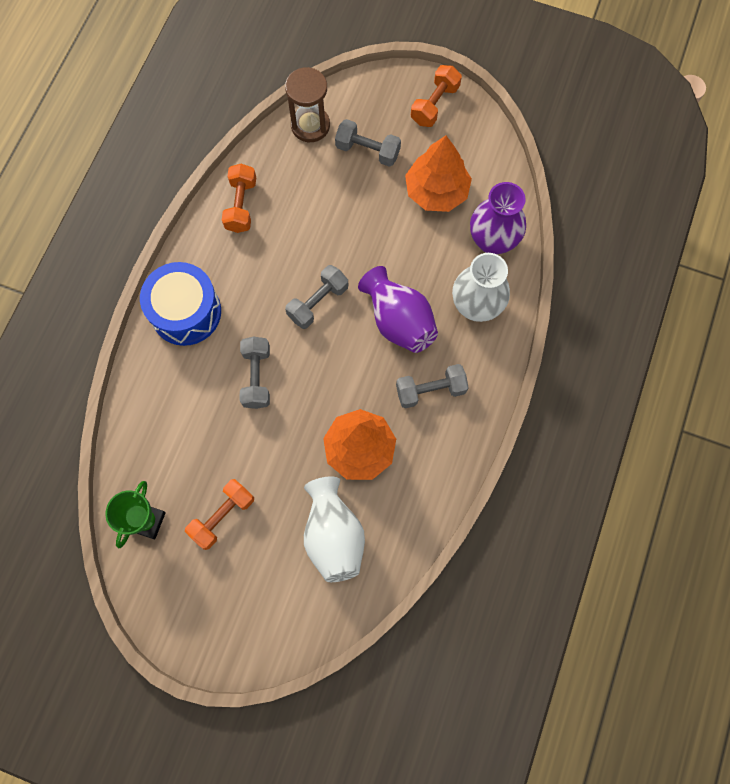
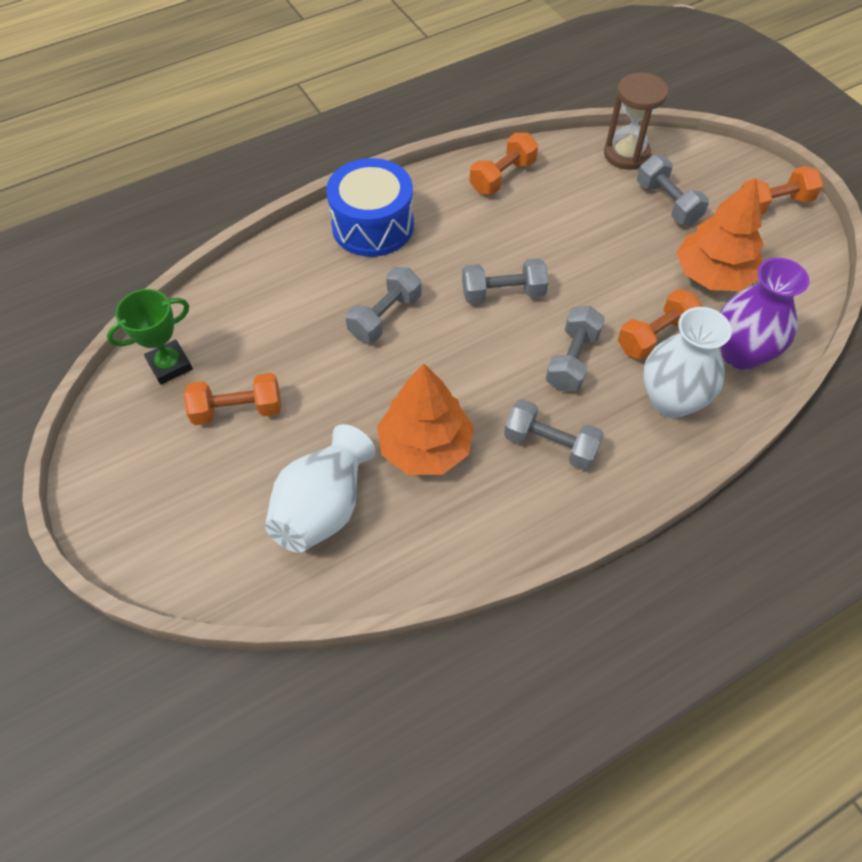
camera: 40 degrees right, 15 degrees down
(398, 321) = (572, 360): purple vase -> grey dumbbell
(435, 265) = (655, 336): none -> orange dumbbell

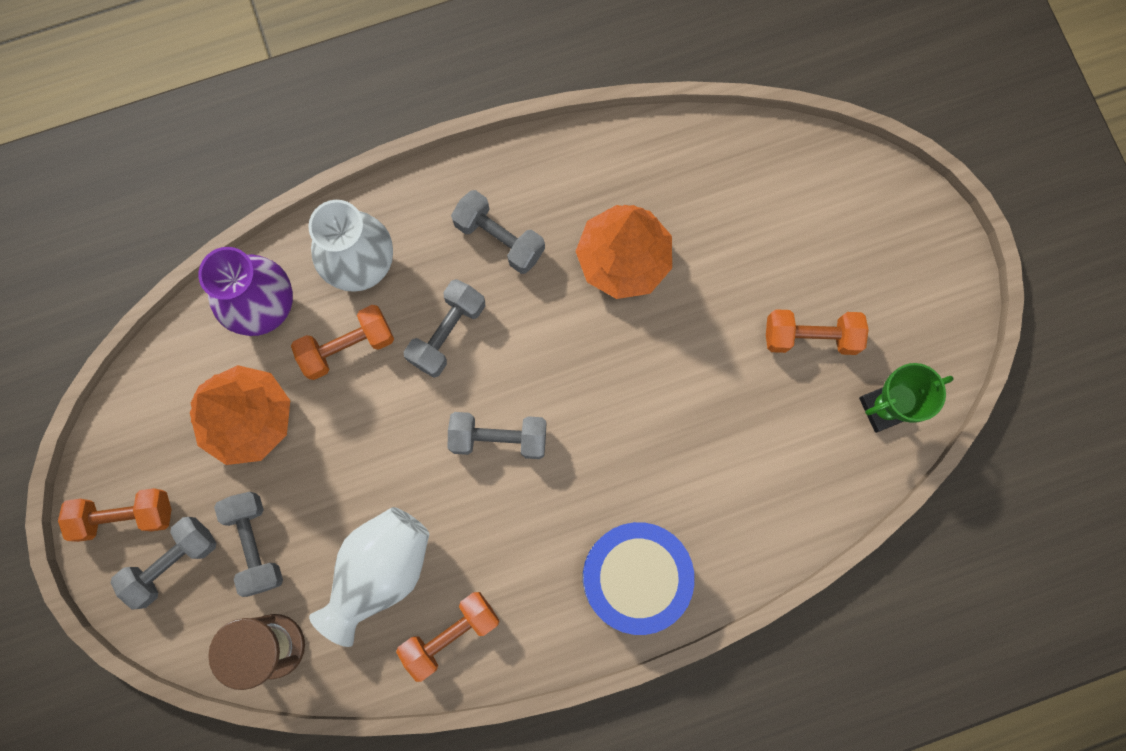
camera: 170 degrees left, 20 degrees up
(323, 507) = (731, 214): white vase -> white vase (380, 572)
(385, 316) = (640, 430): grey dumbbell -> grey dumbbell (172, 563)

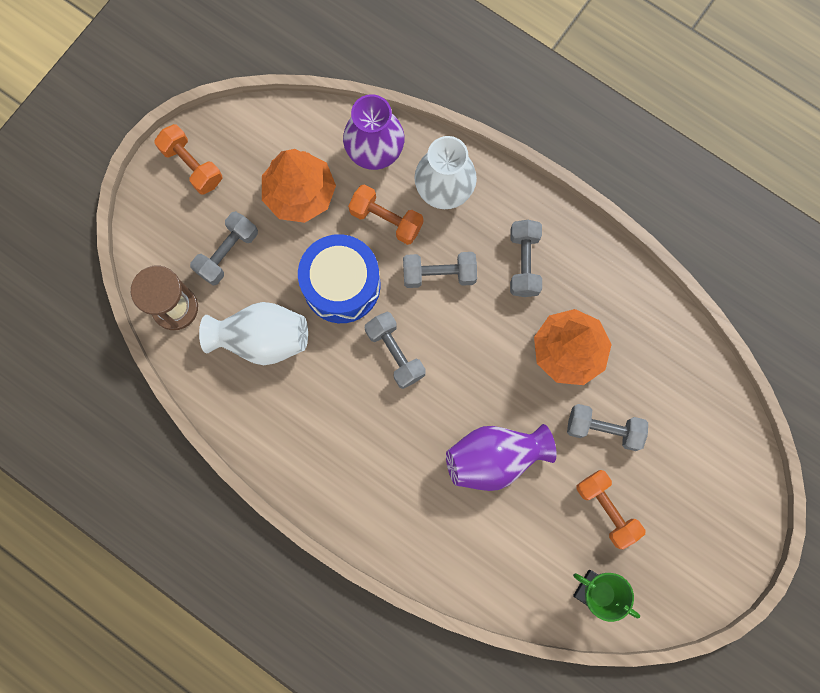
camera: 55 degrees right, 0 degrees up
(172, 563) = (183, 213): grey dumbbell -> grey dumbbell (603, 429)
(451, 634) = (253, 409): orange dumbbell -> none
(634, 577) = (367, 500): blue drum -> blue drum (341, 285)
(682, 412) = (494, 458): none -> purple vase

